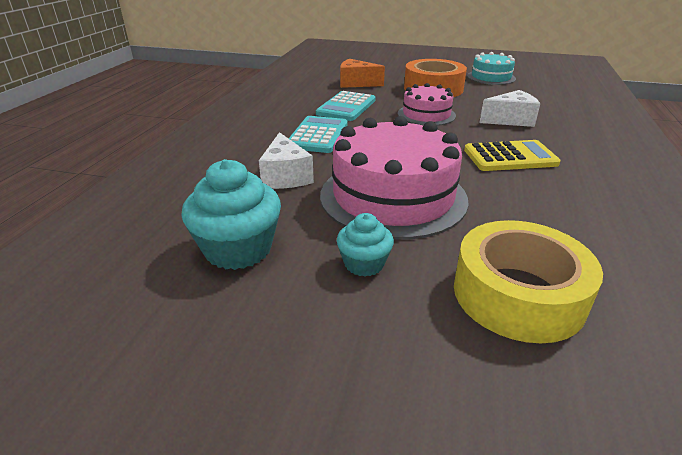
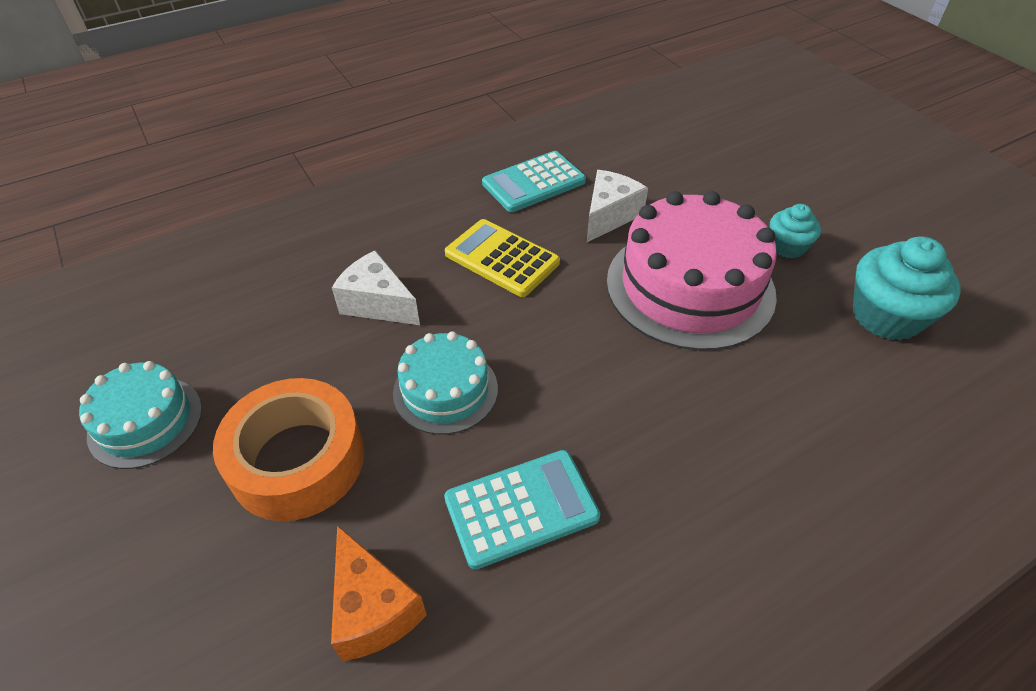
camera: 135 degrees left, 15 degrees up
(285, 176) = (776, 385): white cheese -> white cheese (609, 216)
(317, 135) = (658, 449): turquoise calculator -> turquoise calculator (534, 183)
(426, 114) = (445, 390): pink cake -> turquoise cake
(518, 294) = (707, 179): yellow tape -> none

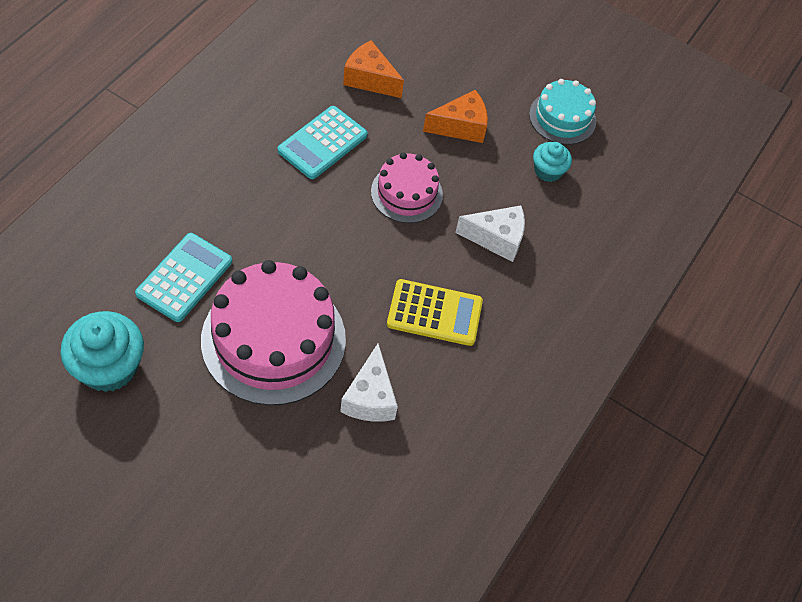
camera: 145 degrees right, 10 degrees up
(297, 460) = (460, 127): orange tape -> orange cheese
(445, 390) = (406, 193): turquoise cake -> pink cake
(534, 183) = (459, 416): turquoise calculator -> turquoise calculator (184, 277)
(787, 247) = (199, 419): turquoise cupcake -> turquoise cupcake (548, 171)

